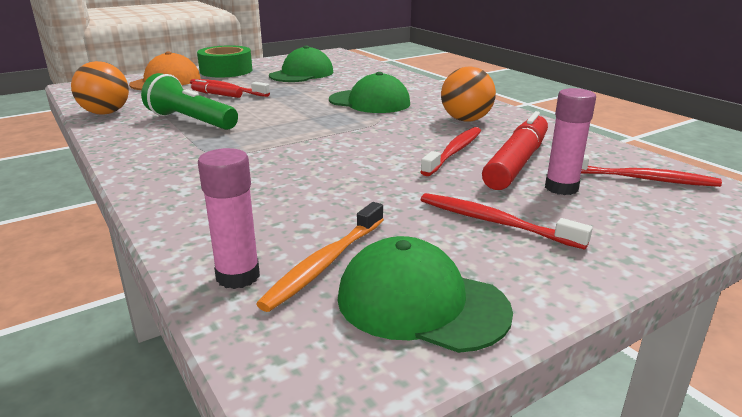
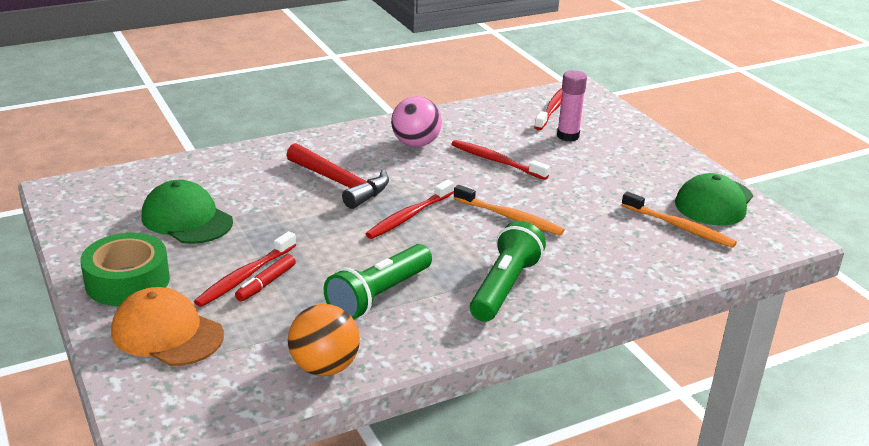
camera: 85 degrees left, 5 degrees up
(190, 160) = (504, 287): none -> green flashlight
(238, 276) = (699, 256): pink glue stick -> none
(327, 160) = (510, 217): none -> orange toothbrush
(369, 102) = (340, 183): green cap -> red hammer
(466, 120) = (415, 144): orange ball -> pink ball
(494, 222) = (620, 167): red toothbrush -> red toothbrush (409, 216)
(516, 163) = (522, 142): red marker -> none

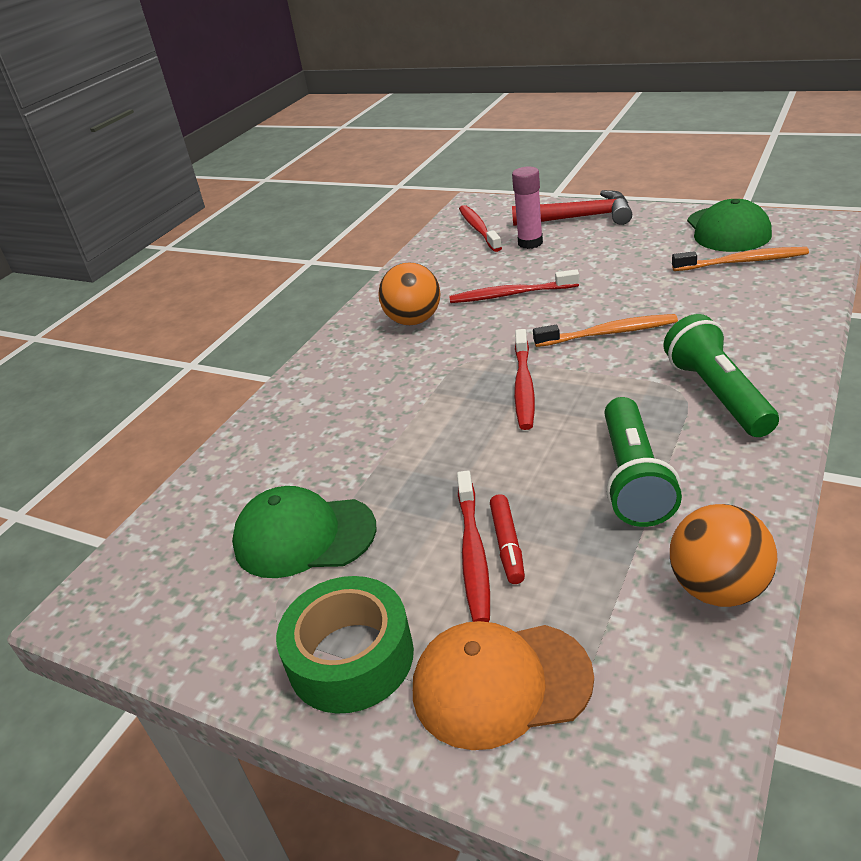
camera: 30 degrees left, 5 degrees up
(340, 183) = (406, 397): red hammer -> red hammer (580, 218)
(415, 144) = (414, 320): pink ball -> orange ball

